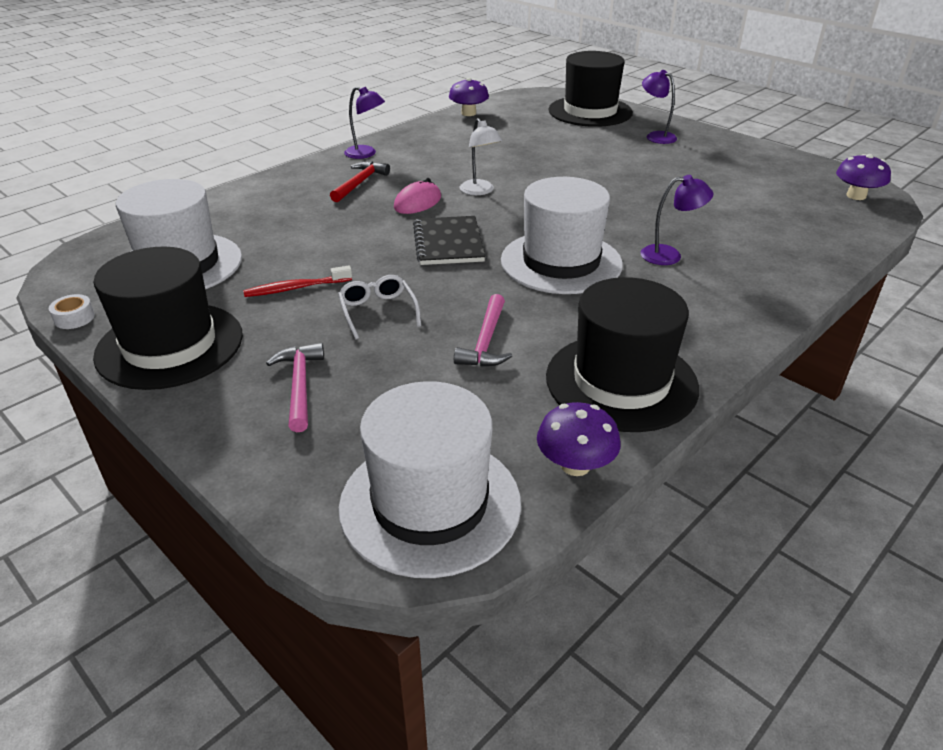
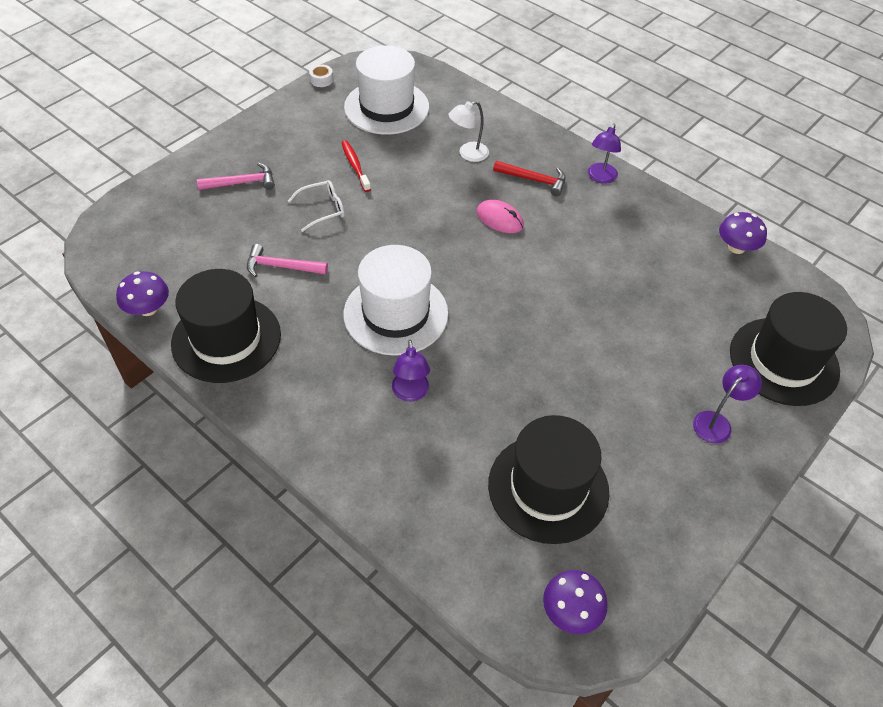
camera: 85 degrees right, 15 degrees up
(170, 345) = (289, 123): black hat -> black hat (548, 488)
(430, 504) = (130, 245): white hat -> none
(448, 243) = (426, 242): black notebook -> none
(480, 191) = (529, 260): white lamp -> white lamp (468, 154)

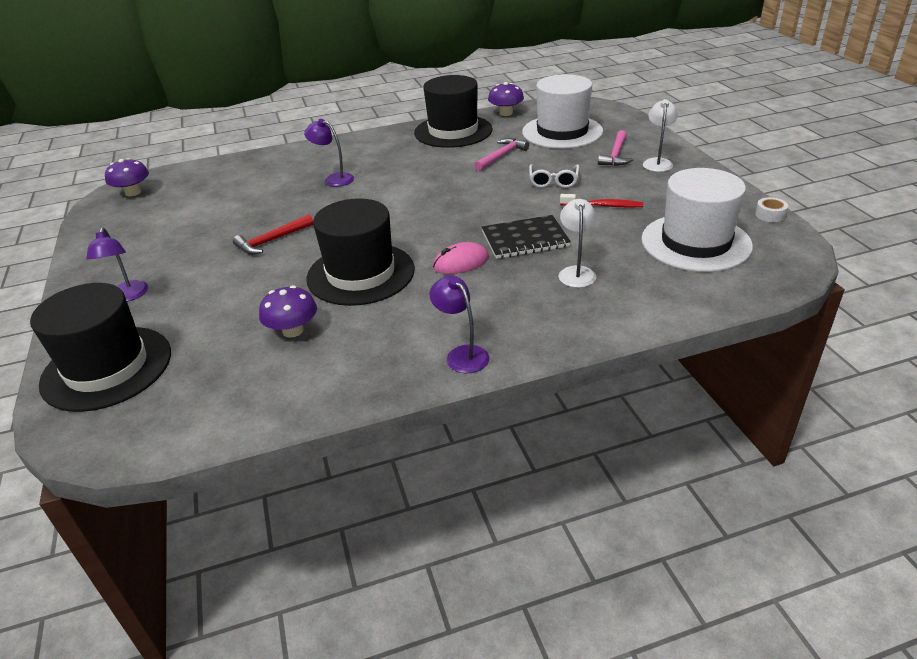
camera: 125 degrees right, 15 degrees down
(248, 153) = (657, 162): none -> white lamp
(396, 314) = (407, 188): white hat -> white hat (562, 132)
(440, 194) = (525, 239): none -> black notebook
(534, 180) = (499, 303): red hammer -> red hammer (272, 241)
(548, 488) = (202, 207): black hat -> black hat (360, 274)
(736, 247) = (251, 416): purple mushroom -> purple mushroom (293, 330)

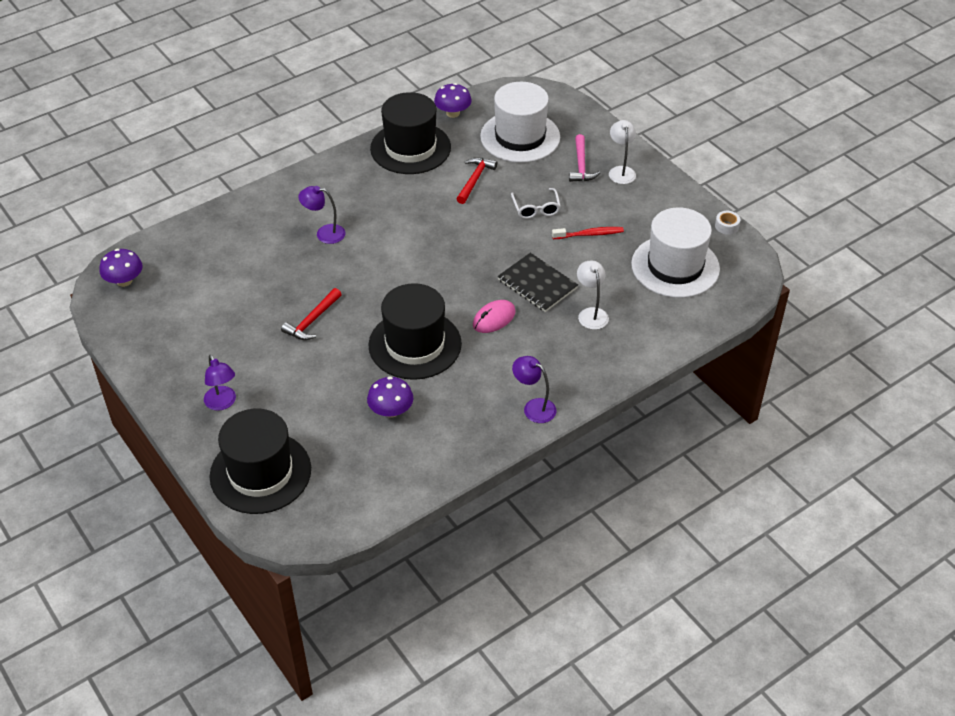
camera: 20 degrees left, 10 degrees up
(501, 156) = (474, 180): pink hammer -> red hammer
(525, 239) = (537, 284): black notebook -> black notebook turned 75 degrees clockwise

